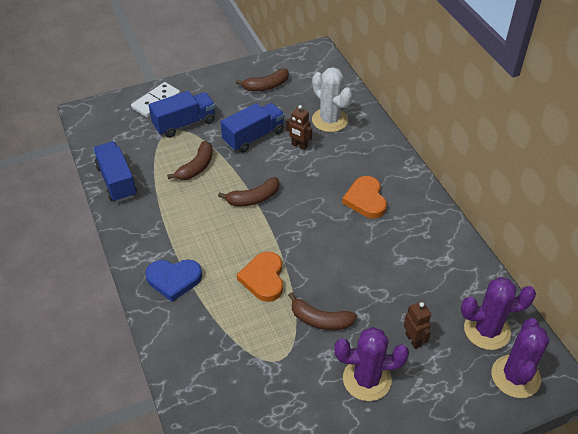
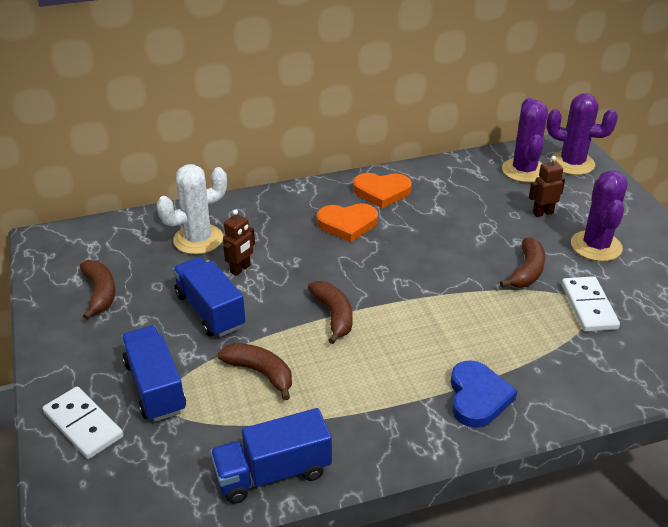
camera: 85 degrees left, 10 degrees down
(263, 278) = (471, 312): orange heart -> orange heart (381, 192)
(278, 362) = (589, 306): none -> white domino

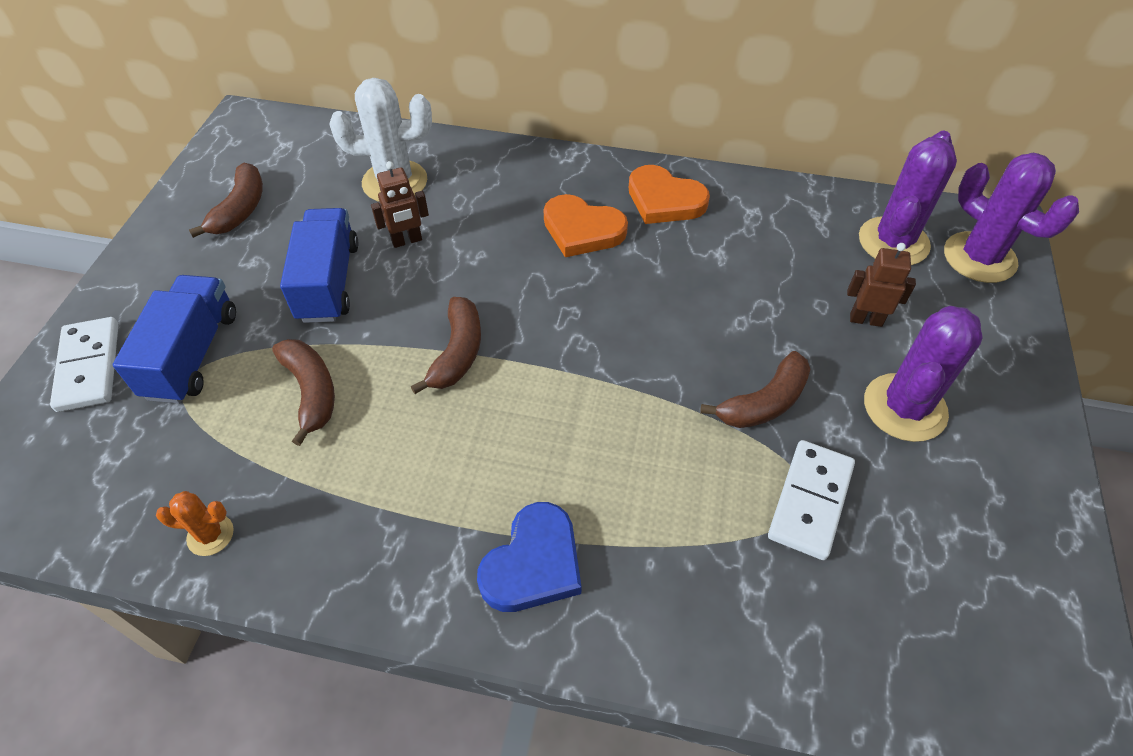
camera: 30 degrees right, 15 degrees up
(273, 473) = (210, 535): blue truck -> orange cactus

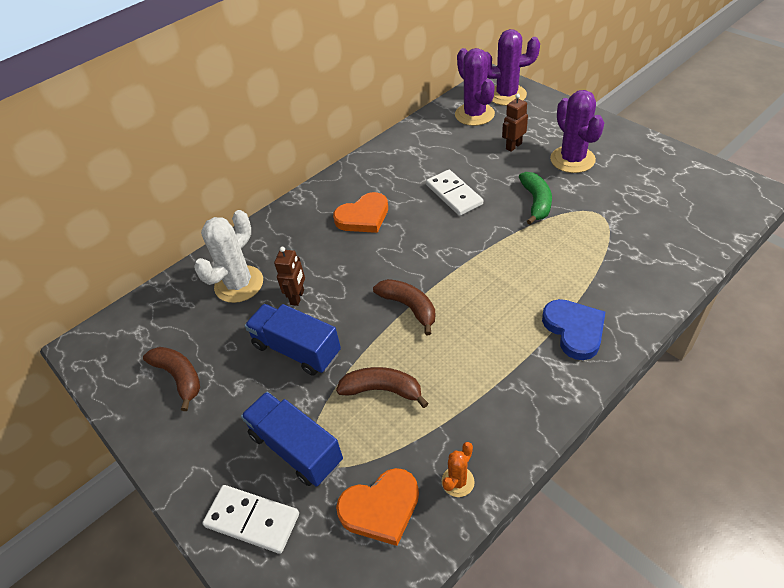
camera: 50 degrees left, 5 degrees down
(664, 200) = (372, 176): orange heart -> orange heart (381, 508)
(764, 402) = (536, 202): brown banana -> green banana
(810, 501) = (602, 213): white domino -> white domino (454, 194)

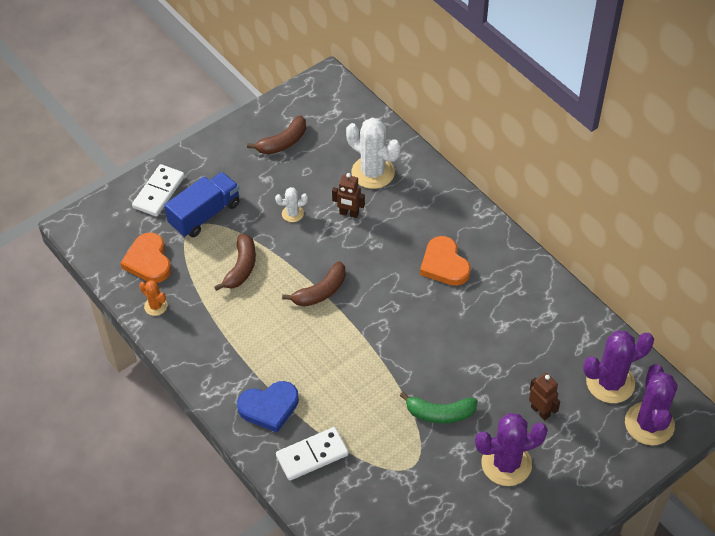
camera: 90 degrees right, 5 degrees up
(296, 349) = (292, 213): blue truck -> white cactus
(454, 194) = (464, 343): white domino -> white domino (312, 455)

